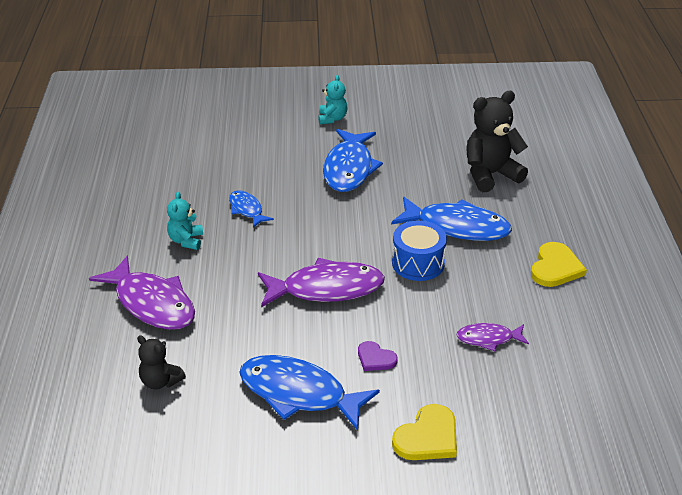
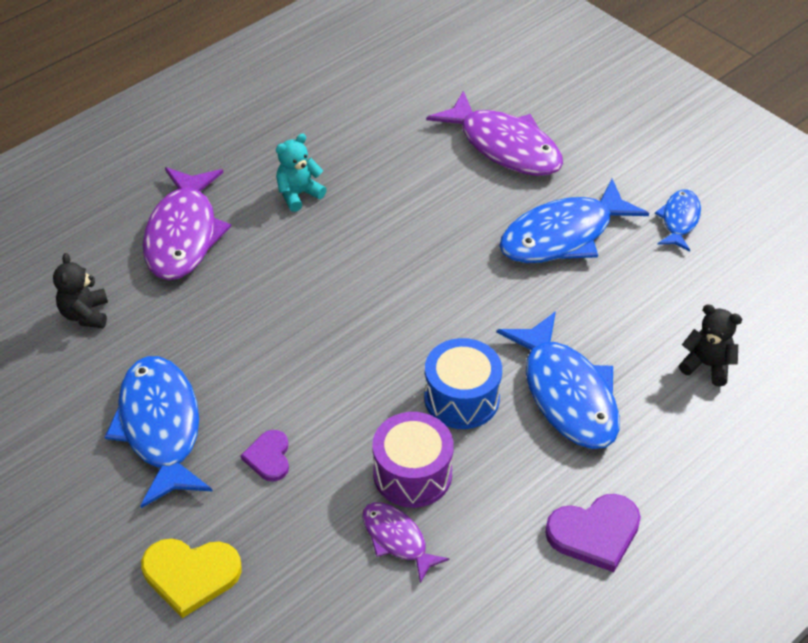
camera: 50 degrees right, 10 degrees up
(247, 209) = (396, 204): blue fish -> blue fish (679, 220)
(326, 289) = (337, 348): purple fish -> purple fish (504, 146)
(332, 119) = (638, 163): turquoise teddy bear -> none
(450, 309) = (412, 474): none -> purple drum
(490, 175) = (707, 365): black teddy bear -> black teddy bear, size x0.55
(555, 267) = (595, 533): yellow heart -> purple heart

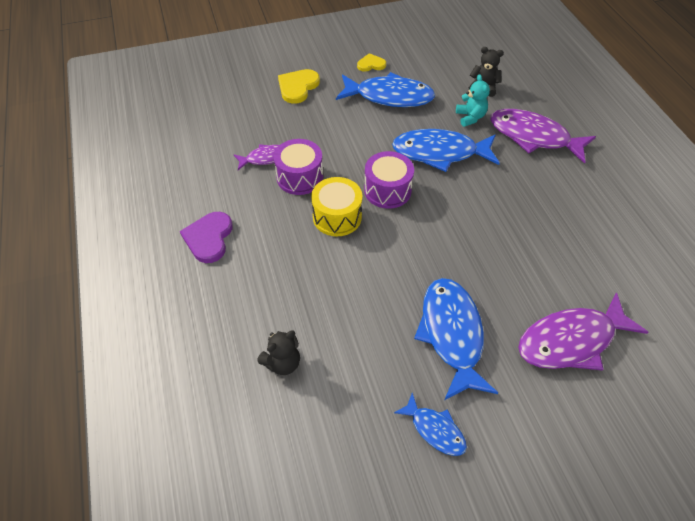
camera: 115 degrees right, 5 degrees up
(75, 486) = (371, 64): none -> yellow heart
(269, 457) = (347, 128): purple heart -> none
(298, 194) = (553, 198): turquoise teddy bear -> turquoise teddy bear (470, 117)
(378, 360) = (387, 190): none -> purple drum
(461, 398) = (337, 217): blue drum -> yellow drum
(567, 394) = (309, 269): blue fish -> blue fish (440, 153)

